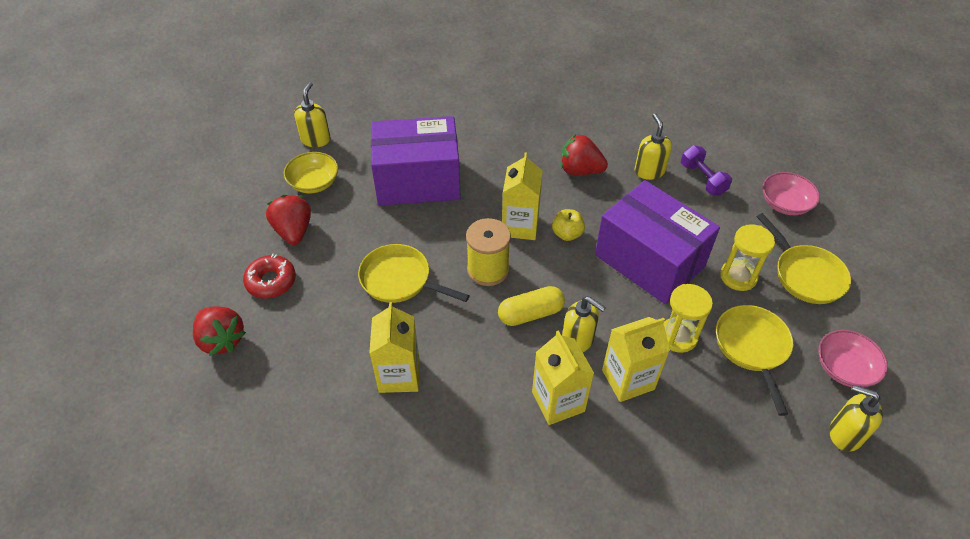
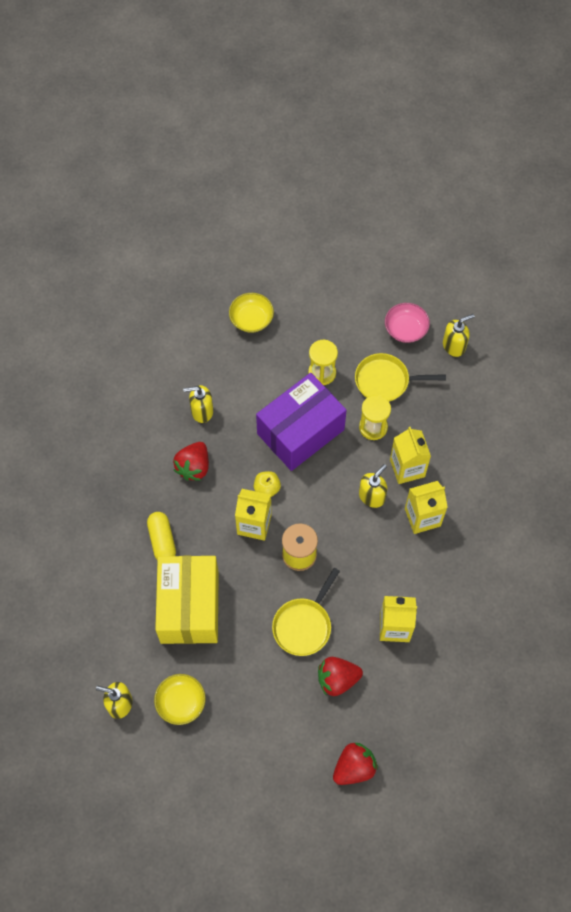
camera: 85 degrees left, 15 degrees up
(271, 281) = (296, 732): red donut -> none
(293, 231) = (240, 717): red strawberry -> red strawberry (337, 679)
(418, 180) = (189, 607): purple box -> yellow box
(530, 313) = (345, 527): yellow capsule -> yellow capsule (162, 541)
(702, 179) = (216, 372): purple dumbbell -> none
(785, 204) = (251, 319): pink bowl -> yellow bowl
(806, 275) = (324, 327): yellow pan -> none
(844, 434) = (454, 346): yellow soap dispenser -> yellow soap dispenser turned 150 degrees counterclockwise

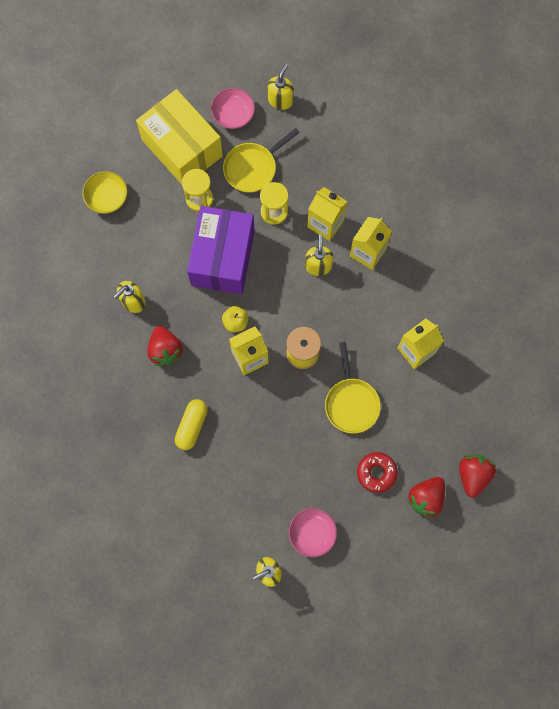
camera: 40 degrees left, 10 degrees up
(162, 541) = (191, 426): yellow capsule -> yellow capsule turned 75 degrees clockwise
(181, 702) = (312, 533): yellow bowl -> pink bowl
(189, 607) = (256, 458): yellow box -> yellow box (182, 148)
(275, 698) = (376, 473): none -> red donut
(337, 679) = (408, 422): red strawberry -> red strawberry (426, 498)

